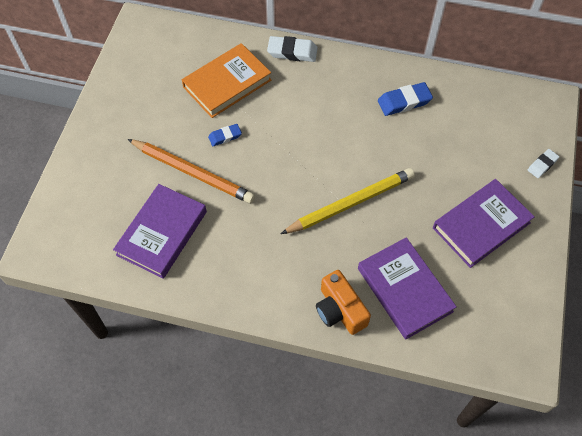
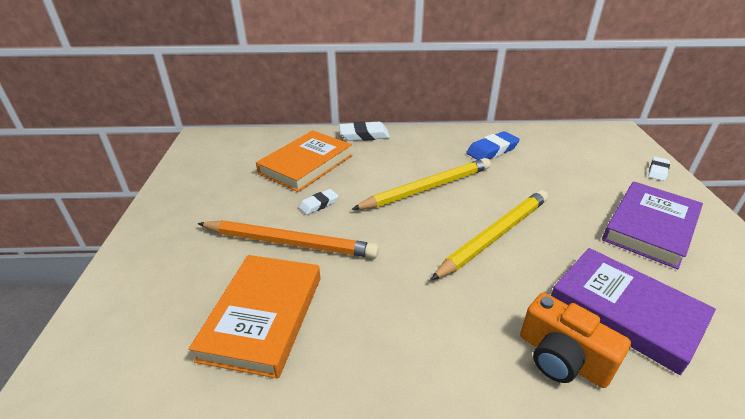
camera: 15 degrees left, 25 degrees down
(162, 233) = (263, 317): purple book -> orange book
(225, 136) = (319, 204): blue eraser -> white eraser
(321, 138) = (427, 188): none -> yellow pencil

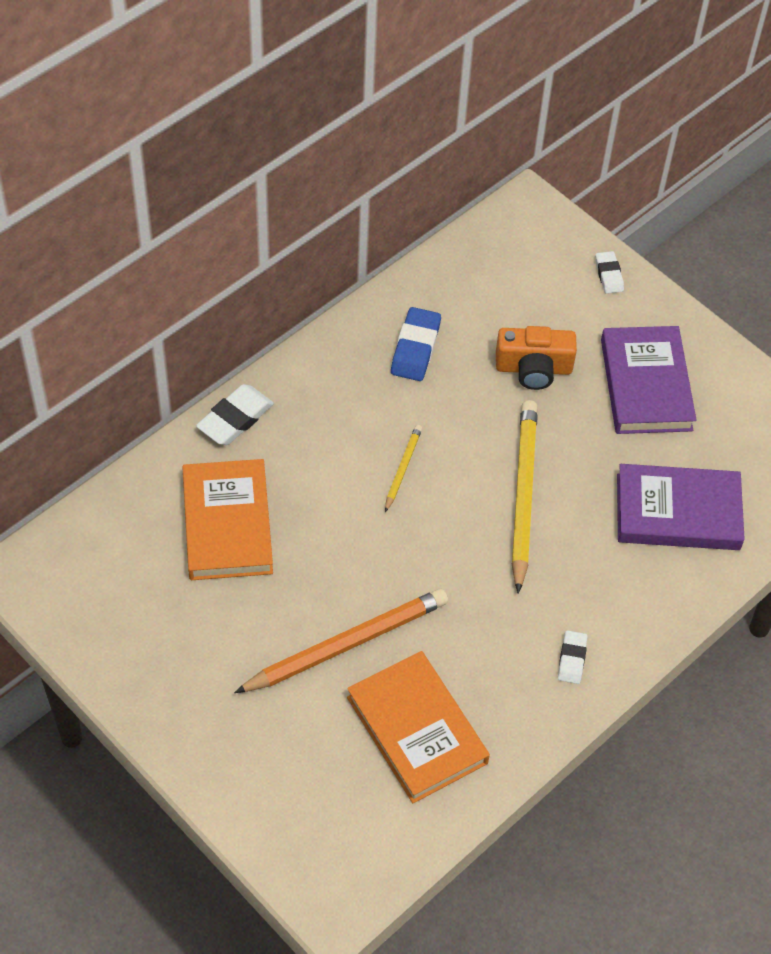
camera: 45 degrees left, 20 degrees up
(319, 204) = (316, 575): white eraser -> white eraser (572, 659)
(427, 188) = (402, 468): yellow pencil -> yellow pencil, size x0.49
(562, 358) = (660, 593): orange camera -> orange camera (533, 368)

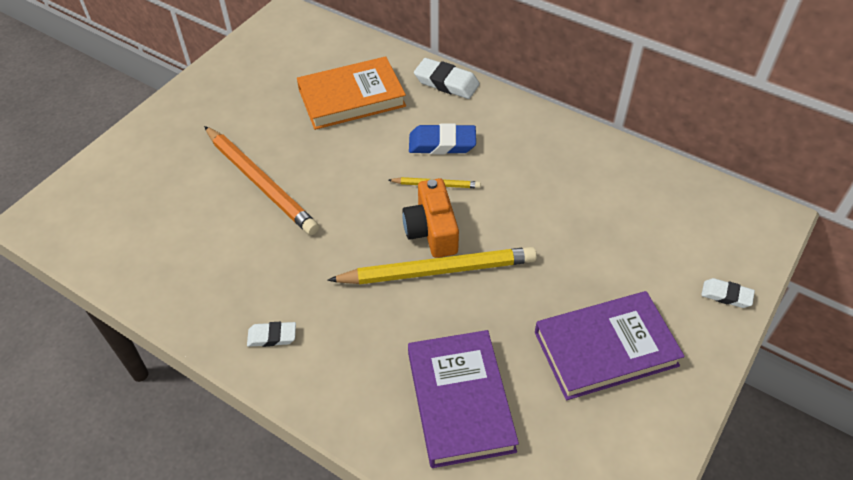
camera: 80 degrees right, 5 degrees down
(415, 348) = (563, 170): blue eraser -> blue eraser (442, 143)
(417, 730) = (188, 240): orange book -> none
(533, 368) = (581, 254): orange camera -> orange camera (431, 231)
(609, 275) = (726, 295): white eraser -> white eraser turned 45 degrees clockwise

